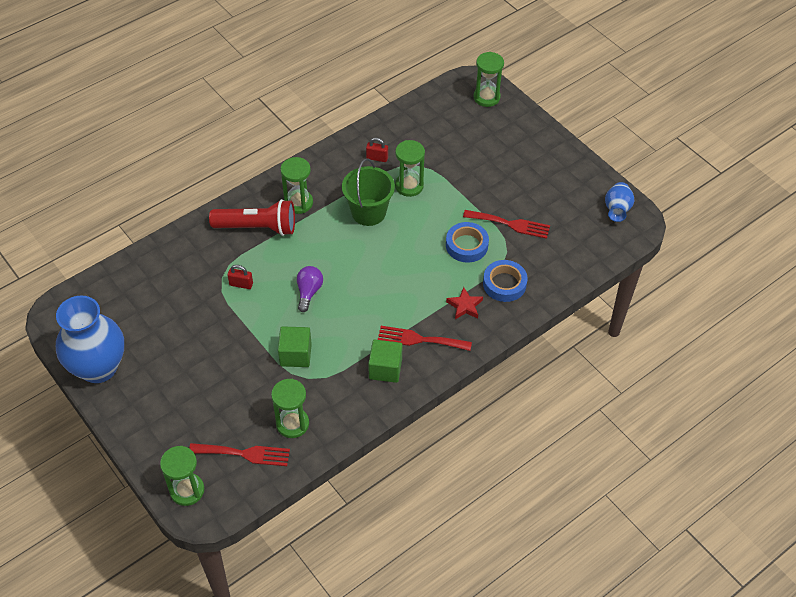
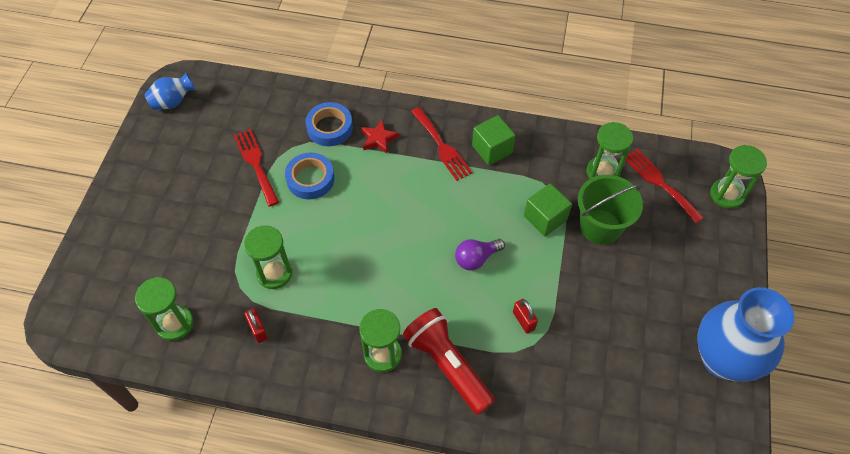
camera: 130 degrees left, 5 degrees up
(368, 212) = (339, 282): green bucket -> green bucket (600, 226)
(486, 97) = (82, 293): green hourglass -> green hourglass (174, 324)

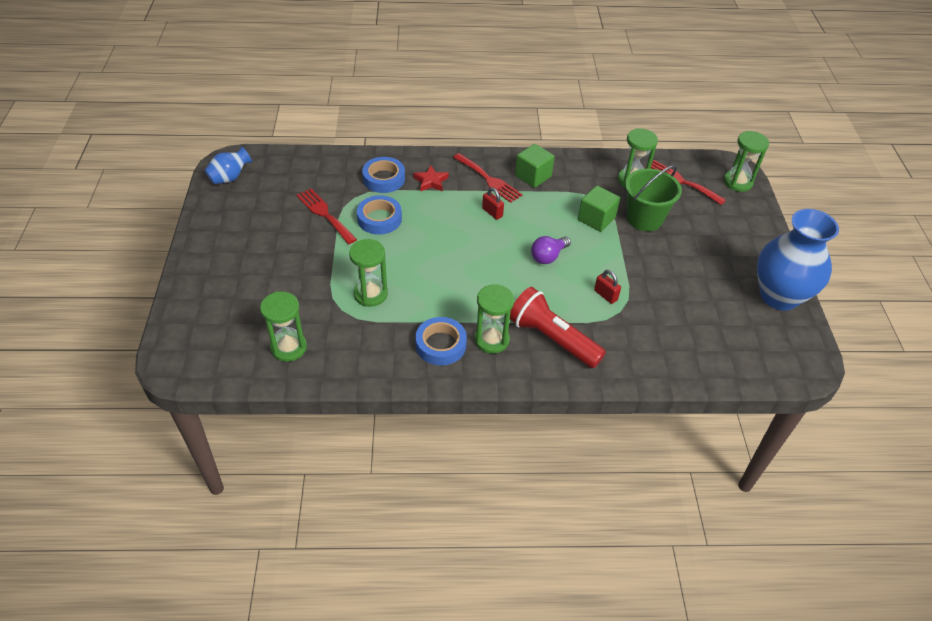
camera: 15 degrees left, 10 degrees down
(258, 330) = (370, 340): red padlock -> red padlock (492, 212)
(328, 350) = (441, 345): none -> blue tape

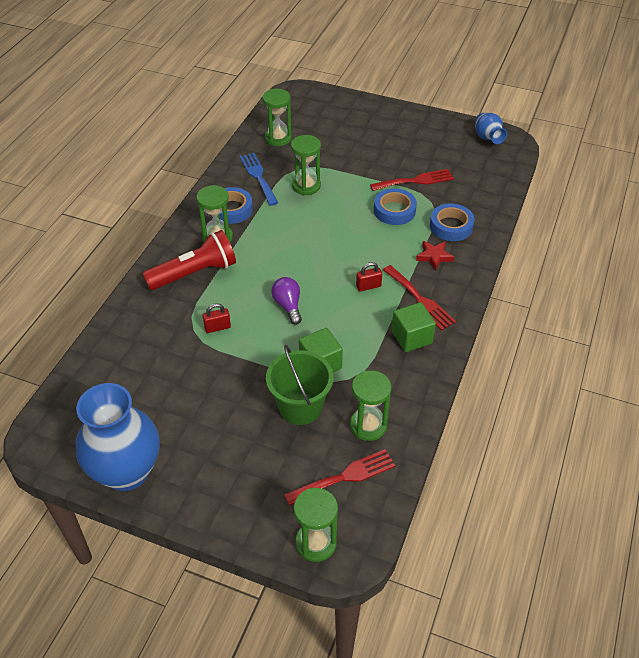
camera: 115 degrees right, 0 degrees up
(372, 341) = (258, 176): none -> blue fork
(489, 179) = (420, 300): red fork -> red fork turned 105 degrees counterclockwise

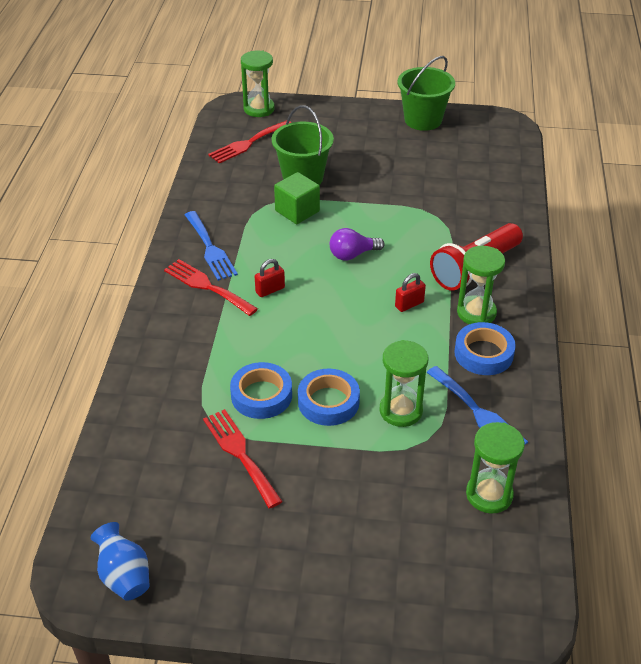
camera: 165 degrees right, 5 degrees down
(127, 471) = (423, 120): blue vase -> green bucket
(217, 327) = (415, 223): red padlock -> red padlock (409, 304)
(288, 305) = (352, 255): purple light bulb -> purple light bulb turned 105 degrees clockwise
(368, 425) = (237, 175): green hourglass -> none
(411, 337) = (210, 248): green cube -> blue fork
(415, 181) = (240, 454): red fork -> red fork turned 90 degrees clockwise
(434, 256) = (196, 339): red star -> none
(451, 226) = (178, 386): blue tape -> blue tape (328, 402)

